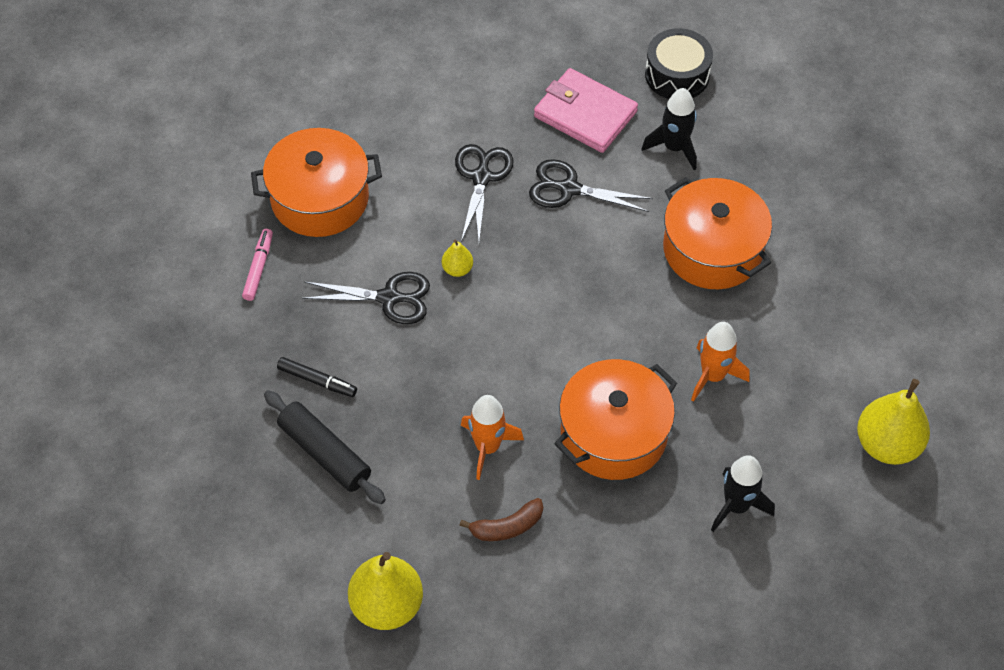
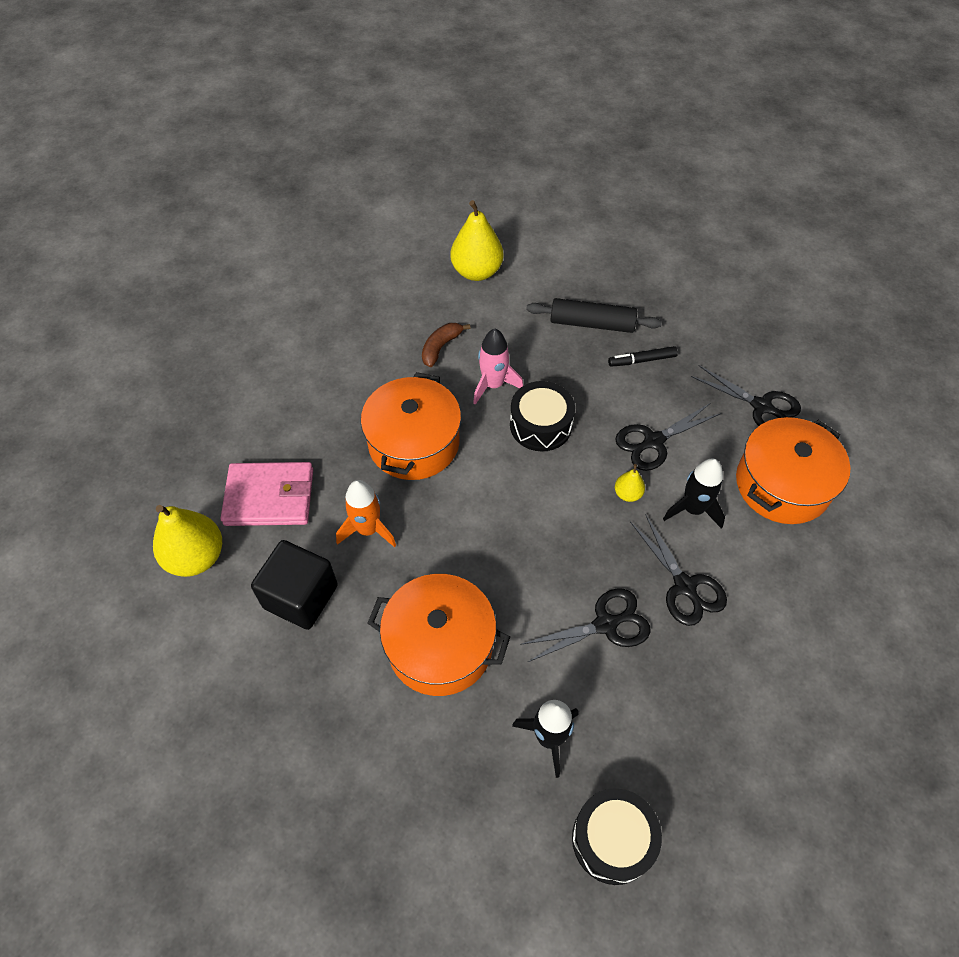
camera: 145 degrees right, 0 degrees up
(258, 268) = (762, 407): pink marker -> black scissors
(477, 376) = (540, 425): none -> black drum
(487, 447) = (493, 385): orange rocket -> pink rocket
(585, 114) = (658, 719): pink wallet -> pink wallet (269, 497)
(736, 506) = (292, 445): black rocket -> black rocket (693, 509)
(807, 353) = (300, 597): none -> black cube

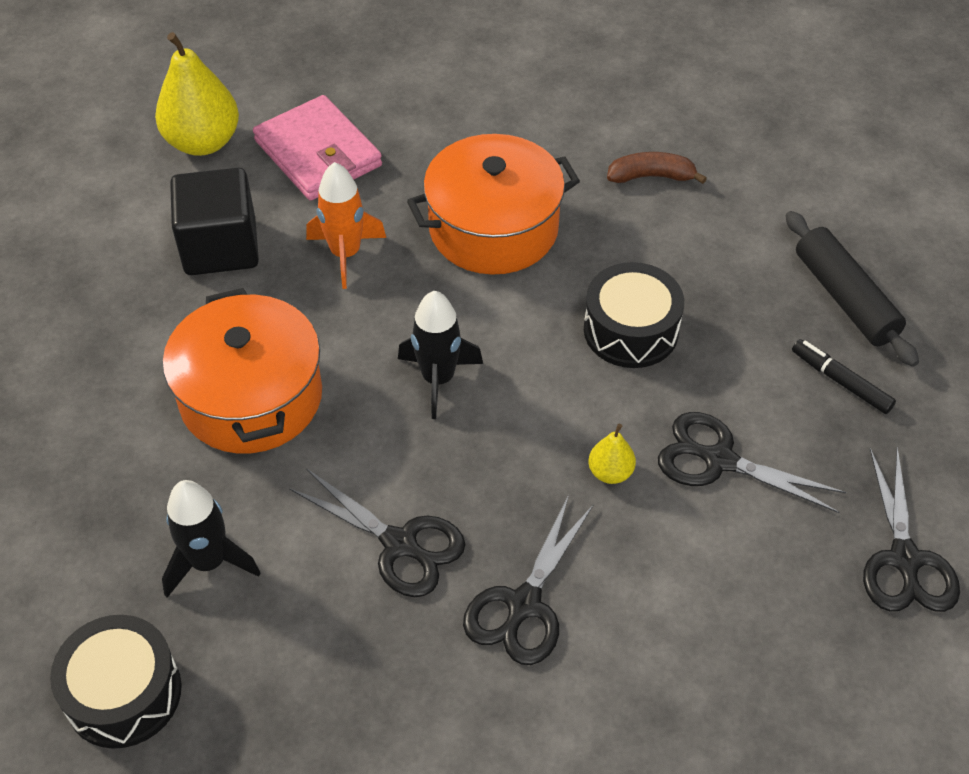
camera: 55 degrees right, 5 degrees down
(477, 271) = (802, 145): yellow pear -> none
(493, 385) = (645, 253): pink rocket -> none
(693, 509) = (651, 557): black rocket -> black rocket (438, 379)
(782, 484) = (791, 648): orange pot -> none

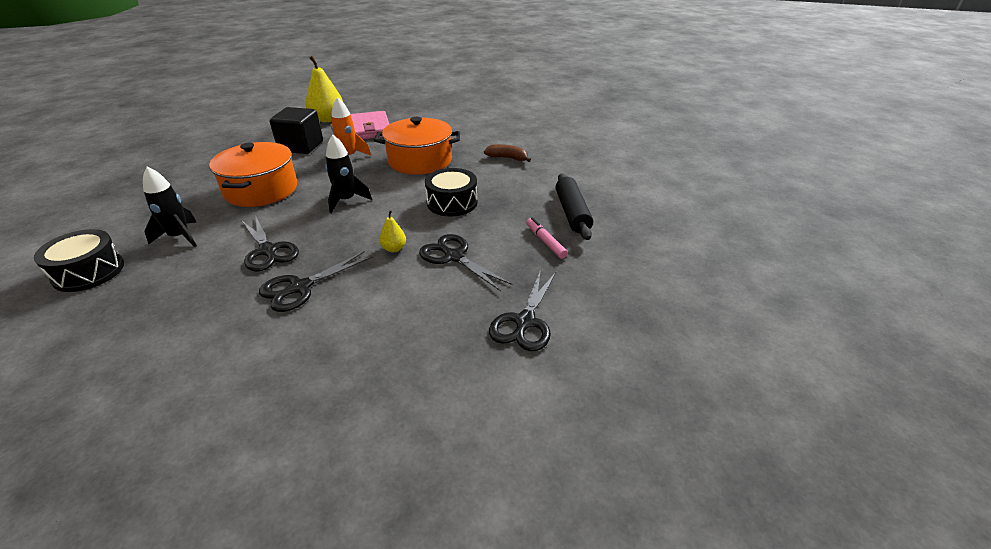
camera: 20 degrees right, 15 degrees down
(840, 381) = (545, 242): black marker -> pink marker

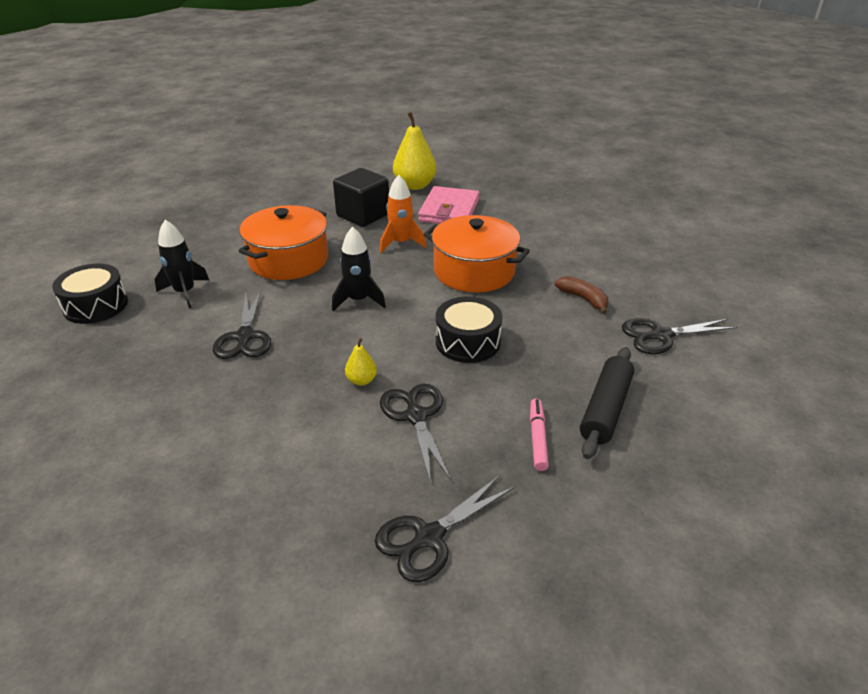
camera: 30 degrees right, 0 degrees up
(300, 287) = (242, 392): black scissors -> black scissors (660, 335)

